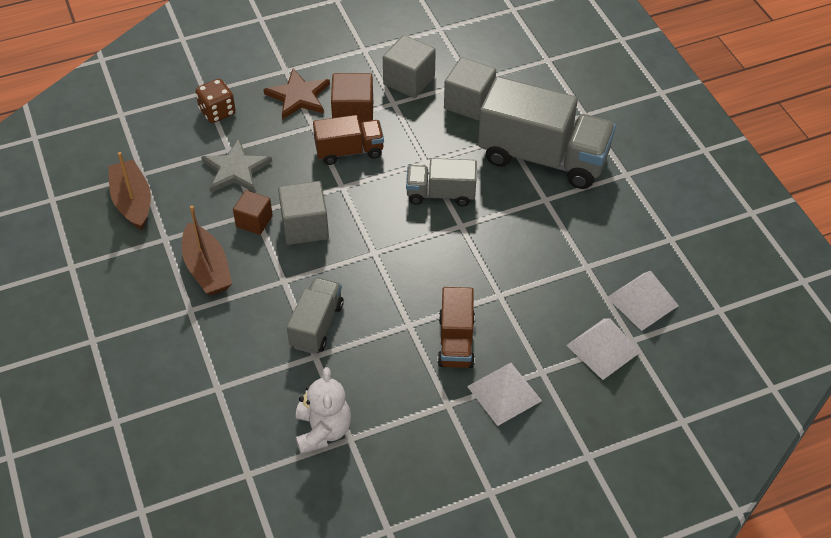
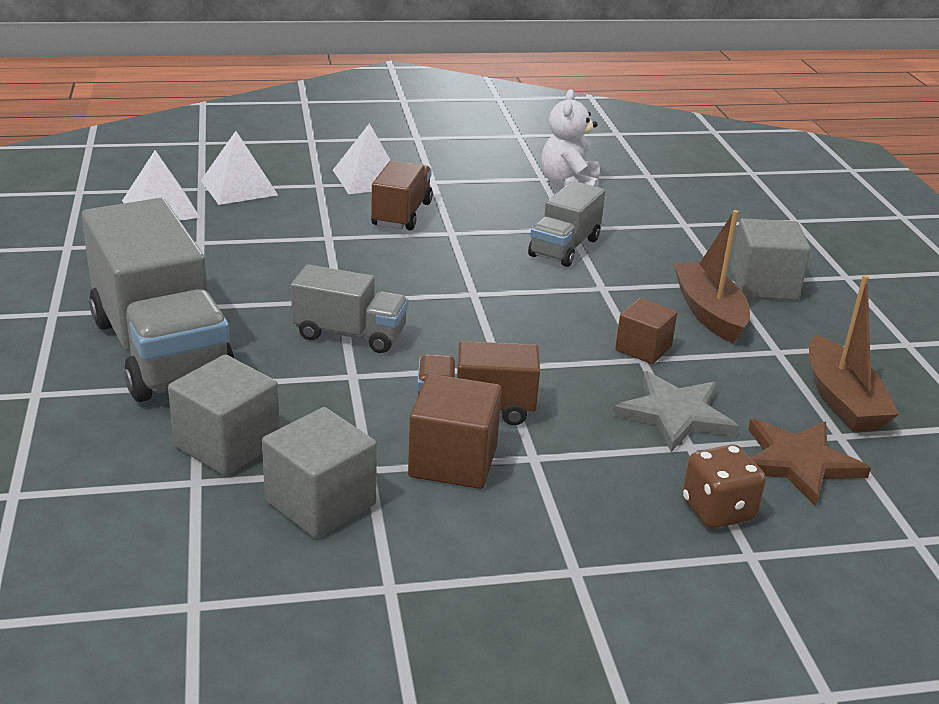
camera: 170 degrees left, 20 degrees down
(298, 96) = (553, 511): brown star -> brown star (798, 462)
(305, 226) = (566, 332): grey cube -> grey cube (763, 285)
(543, 157) = (161, 350): grey truck -> grey truck turned 150 degrees counterclockwise

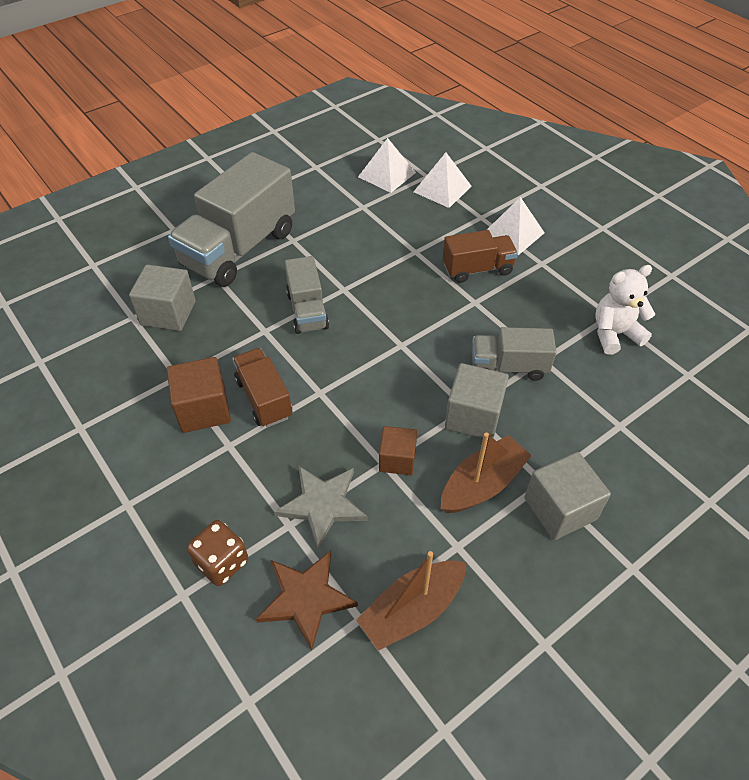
camera: 65 degrees right, 20 degrees up
(320, 503) = (137, 370): grey cube -> grey cube (473, 416)

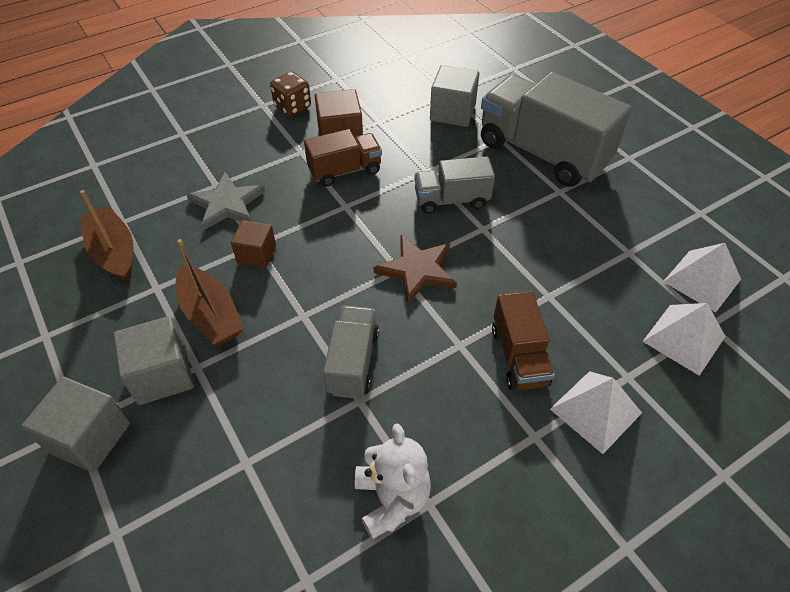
camera: 95 degrees right, 0 degrees up
(222, 562) = (198, 150): brown dice -> brown dice (292, 107)
(306, 598) = (151, 193): brown star -> brown star (417, 270)
(473, 416) = (292, 319): grey cube -> grey cube (89, 437)

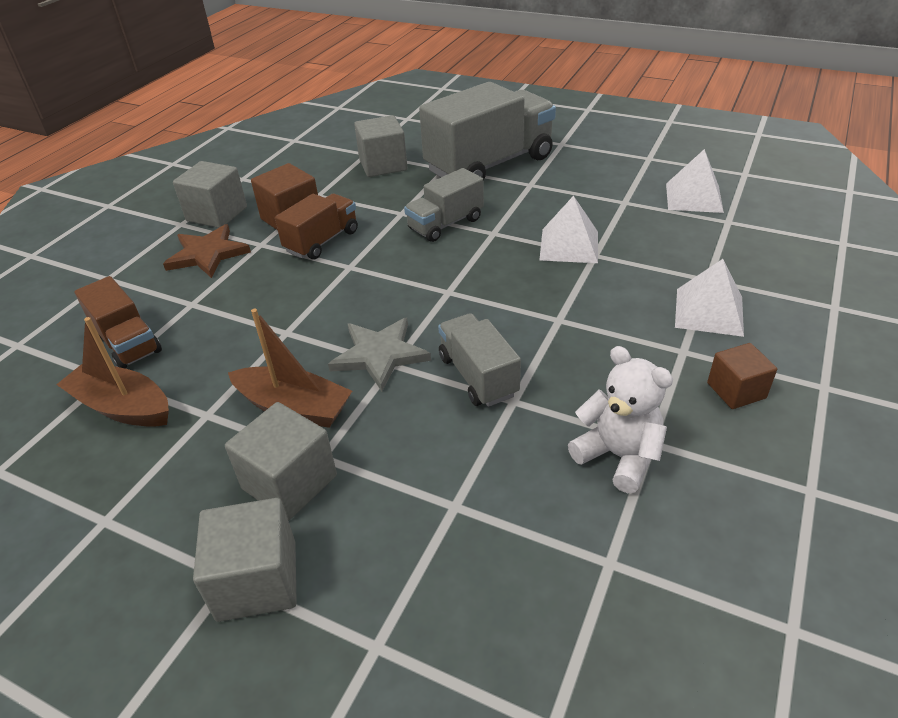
camera: 30 degrees left, 10 degrees down
(227, 204) = (220, 313): grey star -> grey star (379, 355)
(256, 254) = (295, 339): brown cube -> brown cube (736, 390)
(292, 107) = (217, 214): brown dice -> grey cube
(417, 270) = (466, 284): brown star -> brown star (207, 254)
(519, 356) = (614, 304): brown truck -> brown truck (127, 343)
(542, 152) = (489, 164): grey truck -> grey truck turned 135 degrees clockwise
(683, 339) = (720, 238): white pyramid -> white pyramid (569, 245)

